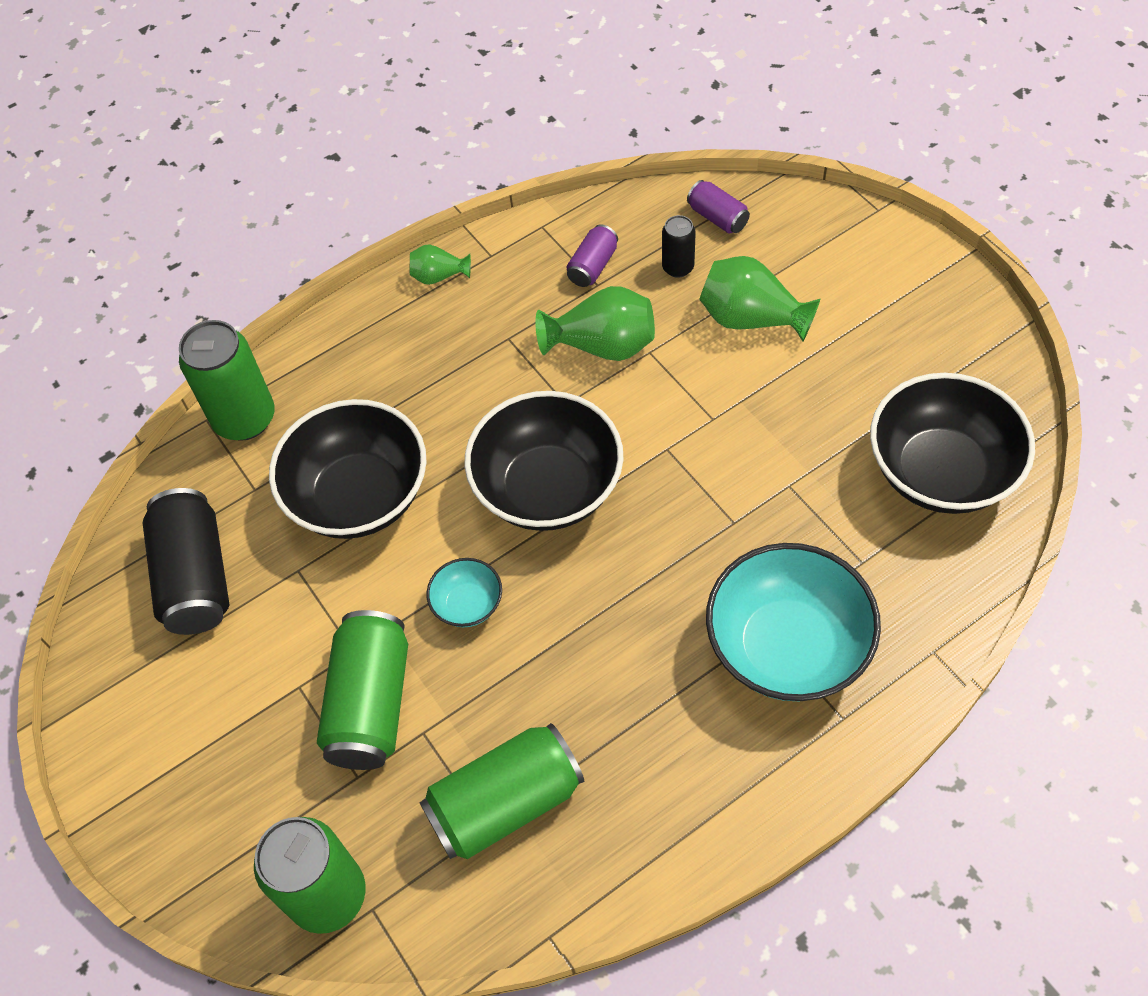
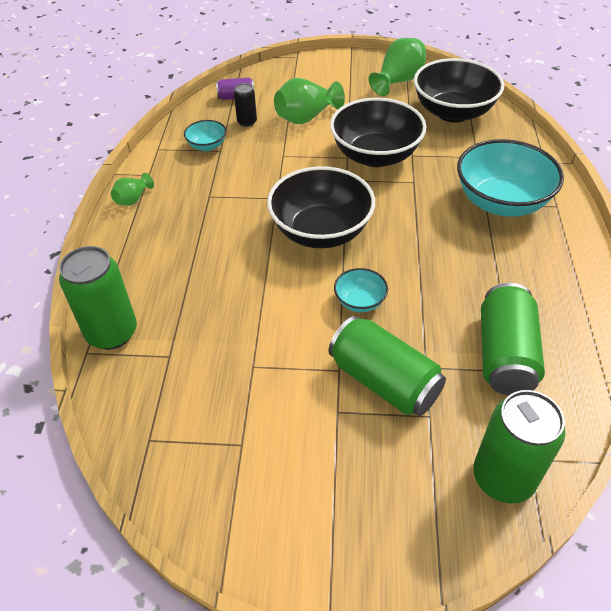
camera: 55 degrees left, 10 degrees down
(195, 577) = (198, 424): black can -> none
(359, 496) = (235, 309): black bowl -> black bowl (375, 155)
(593, 266) = (207, 146): purple can -> turquoise bowl
(602, 345) = (258, 168): green vase -> green vase (398, 81)

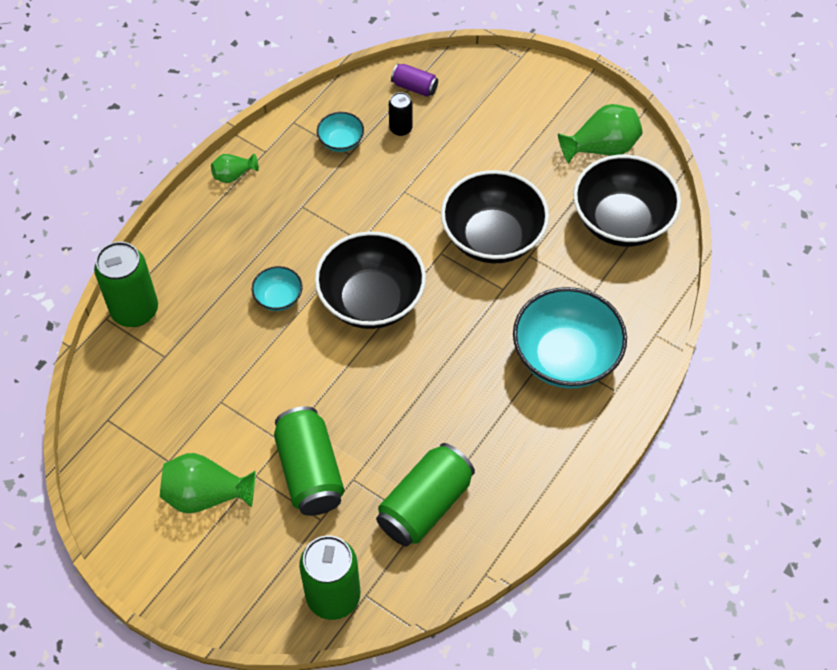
camera: 30 degrees right, 10 degrees up
(306, 117) = (464, 152): green vase -> green vase (206, 495)
(360, 301) = (348, 390): turquoise bowl -> turquoise bowl (278, 298)

